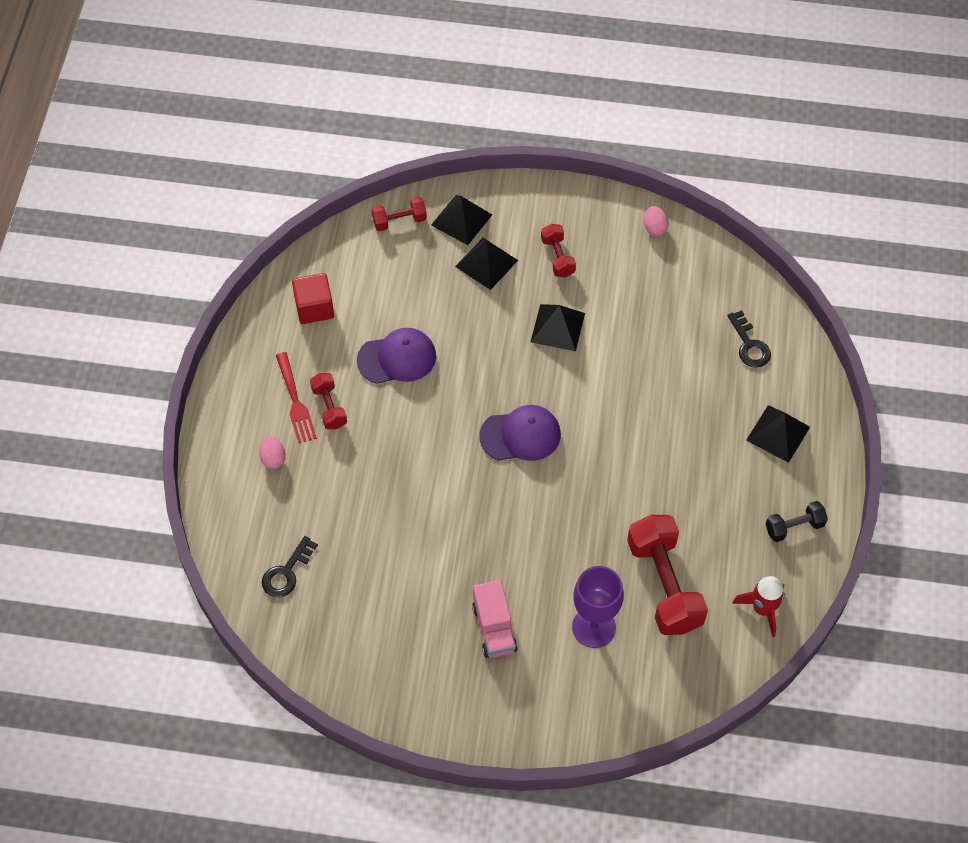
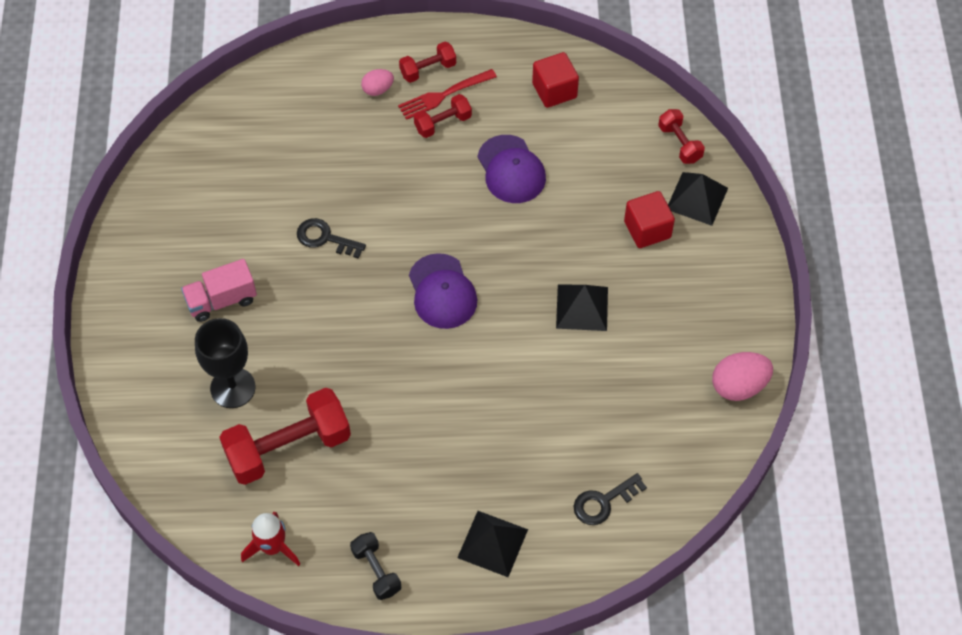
camera: 80 degrees right, 0 degrees up
(286, 572) = (259, 122): black key -> black key (325, 238)
(486, 263) = (647, 229): black pyramid -> red cube
(557, 257) = (673, 295): red dumbbell -> red dumbbell (428, 70)
(593, 627) = (233, 388): purple goblet -> black goblet
(654, 228) = (738, 386): pink egg -> pink egg, size x1.66

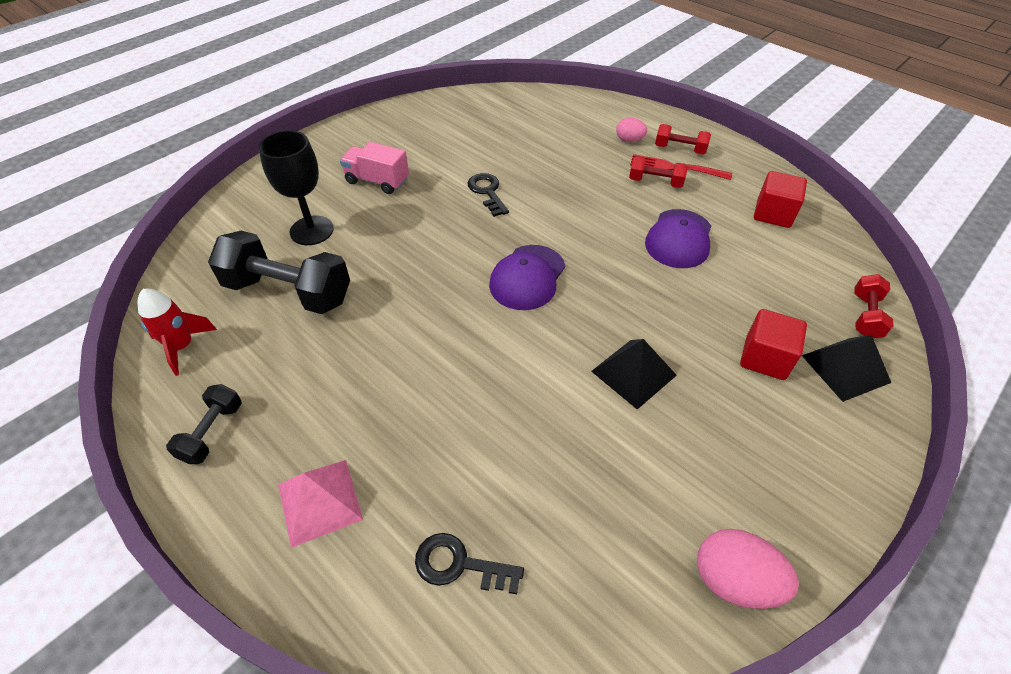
camera: 45 degrees right, 10 degrees down
(288, 448) = (288, 292): red dumbbell -> black dumbbell
(492, 543) = (319, 501): black pyramid -> pink pyramid

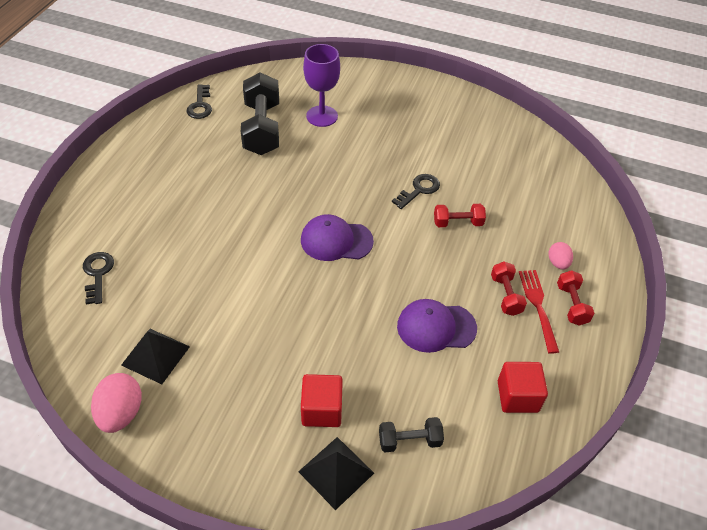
camera: 65 degrees right, 0 degrees up
(182, 346) = (200, 105): red rocket -> black key
(212, 432) = (148, 143): black dumbbell -> black dumbbell (409, 440)
(311, 230) = (322, 116): black goblet -> purple goblet
(319, 501) = (119, 202): pink pyramid -> none
(377, 181) = (392, 127): pink truck -> none
(633, 373) = (270, 325): black pyramid -> black pyramid (155, 355)
(865, 316) = (410, 487): red dumbbell -> red dumbbell (458, 223)

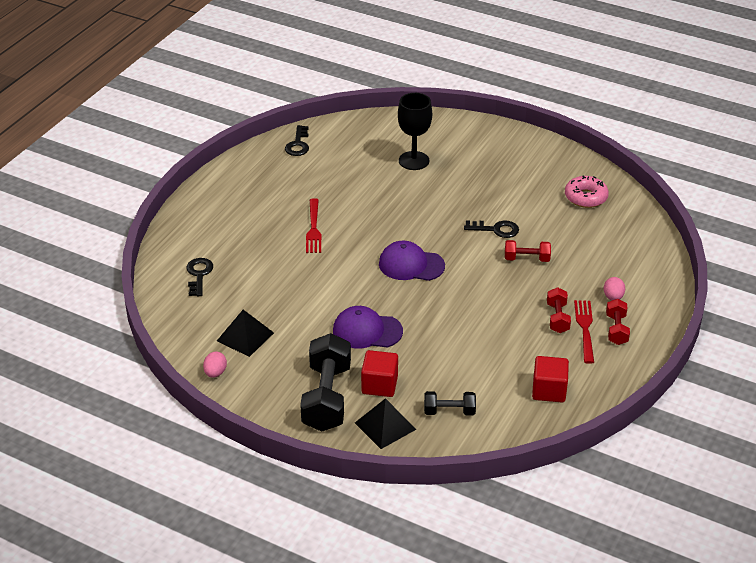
camera: 10 degrees right, 10 degrees down
(121, 413) = (215, 373): pink egg -> pink egg, size x0.60
(224, 203) = (313, 228): none -> red fork
(262, 129) = (354, 168): black dumbbell -> black dumbbell (326, 398)
(322, 116) = (414, 161): purple goblet -> black goblet
(419, 190) = (496, 229): black key -> black key turned 45 degrees clockwise
(436, 327) = (488, 336): purple cap -> purple cap (367, 331)
(502, 146) = (585, 197): none -> pink donut

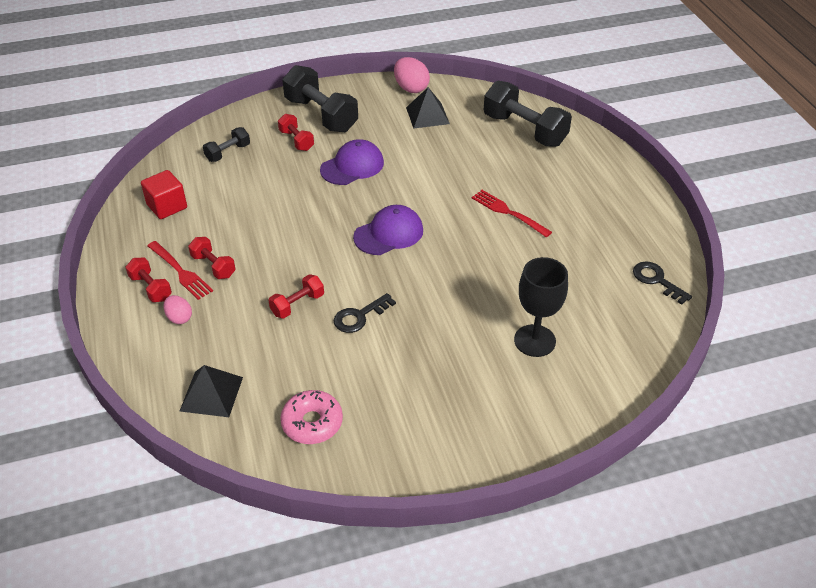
camera: 135 degrees right, 5 degrees up
(199, 275) = (524, 130): black key -> black dumbbell
(215, 373) = (411, 88): pink egg -> pink egg, size x1.66
(379, 385) = (296, 140): red cube -> red dumbbell
(385, 426) = (262, 122): black pyramid -> black pyramid (211, 394)

